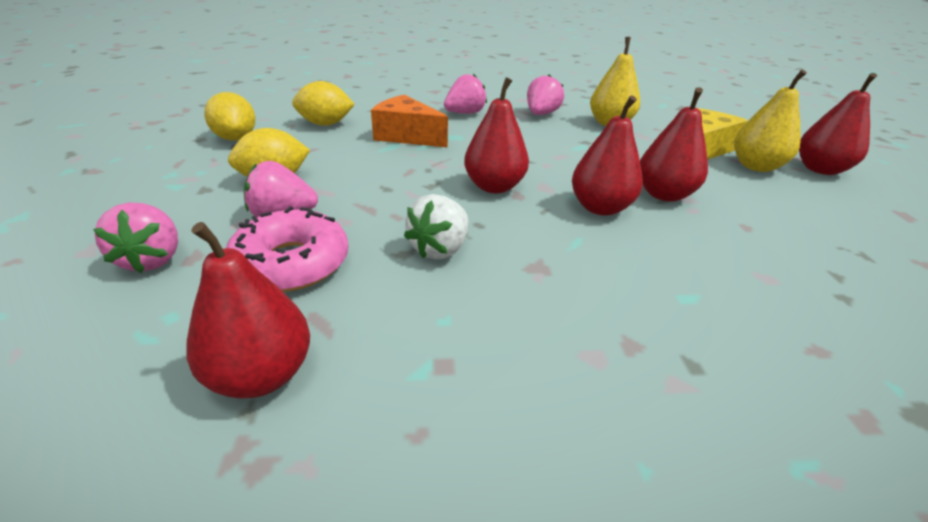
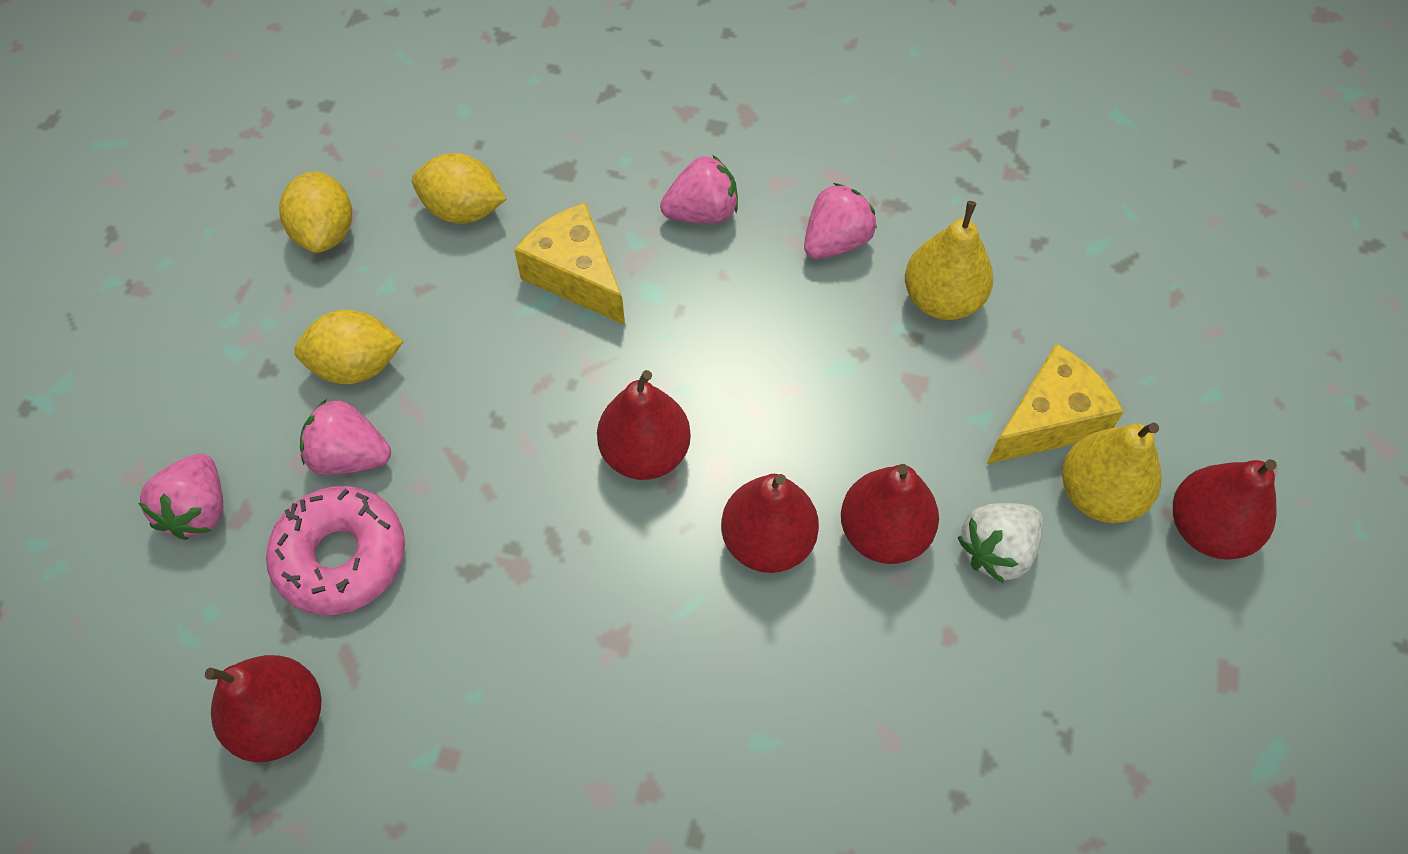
camera: 20 degrees right, 25 degrees up
(407, 136) = (576, 276): orange cheese -> yellow cheese
(440, 249) = (515, 575): white strawberry -> white strawberry (997, 551)

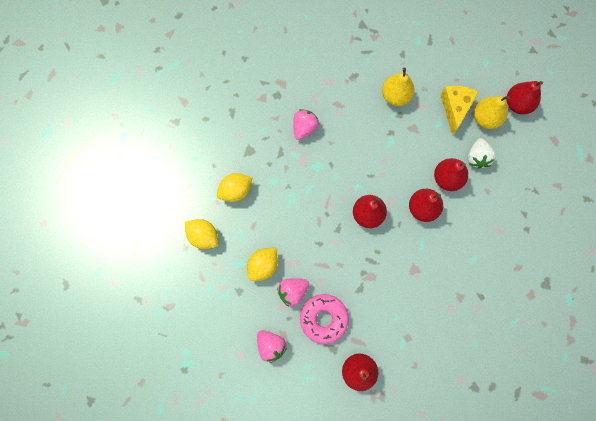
camera: 45 degrees left, 15 degrees up
(576, 276) = (291, 181): yellow cheese -> none
(835, 242) = (350, 103): pink strawberry -> none

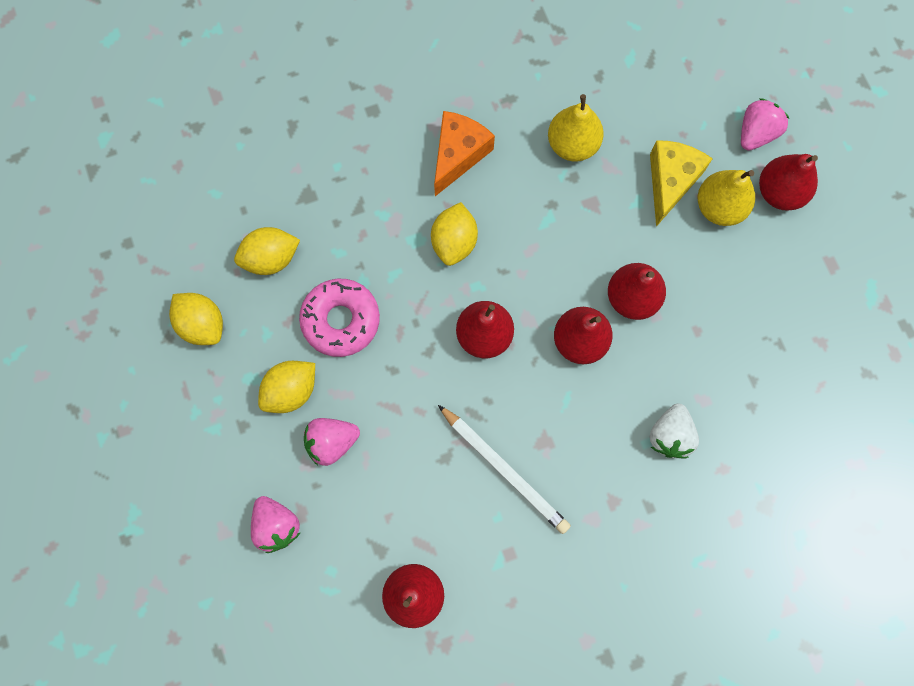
camera: 10 degrees right, 0 degrees up
(304, 128) = (407, 173): pink strawberry -> pink strawberry (756, 133)
(323, 319) = (374, 497): pink donut -> pink donut (341, 320)
(331, 113) = (458, 155): none -> orange cheese
(339, 163) = (454, 242): none -> yellow lemon
(395, 290) = (504, 470): none -> white pencil
(477, 157) = (691, 271): white strawberry -> white strawberry (670, 435)

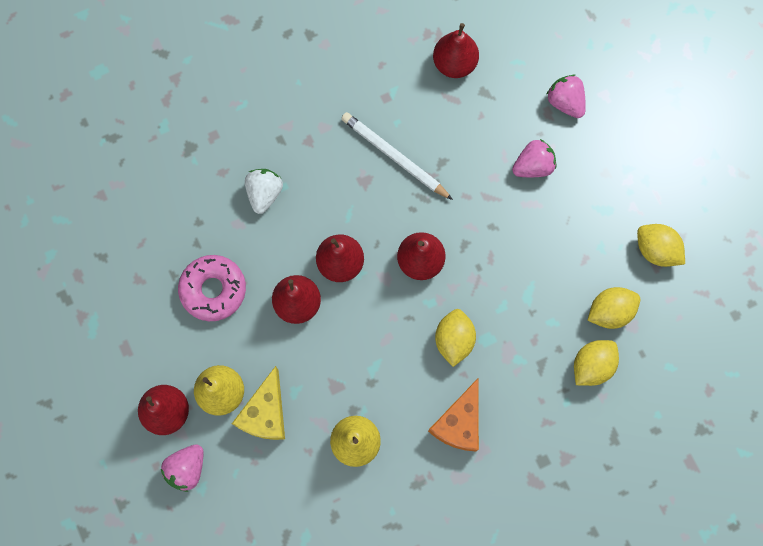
camera: 175 degrees right, 0 degrees up
(291, 391) = (572, 203): yellow lemon -> yellow lemon (591, 365)
(341, 320) = (541, 263): pink donut -> pink donut (213, 290)

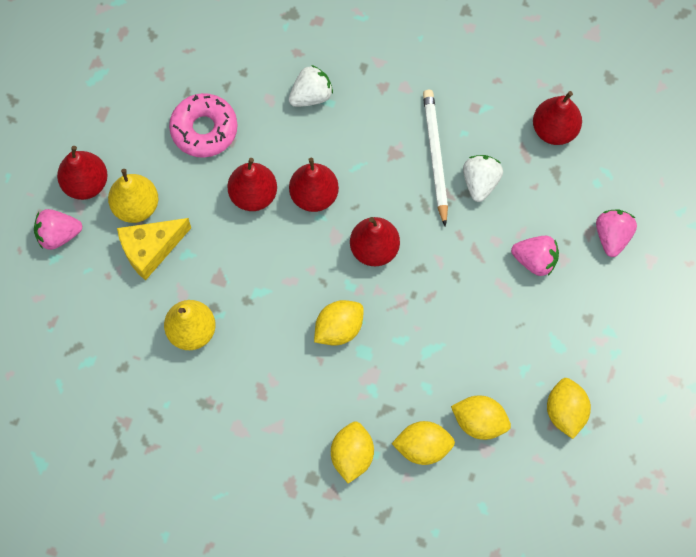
camera: 45 degrees right, 5 degrees down
(443, 146) = (480, 182): none -> white strawberry
(459, 422) = (280, 390): orange cheese -> none
(552, 418) = (352, 455): none -> yellow lemon

